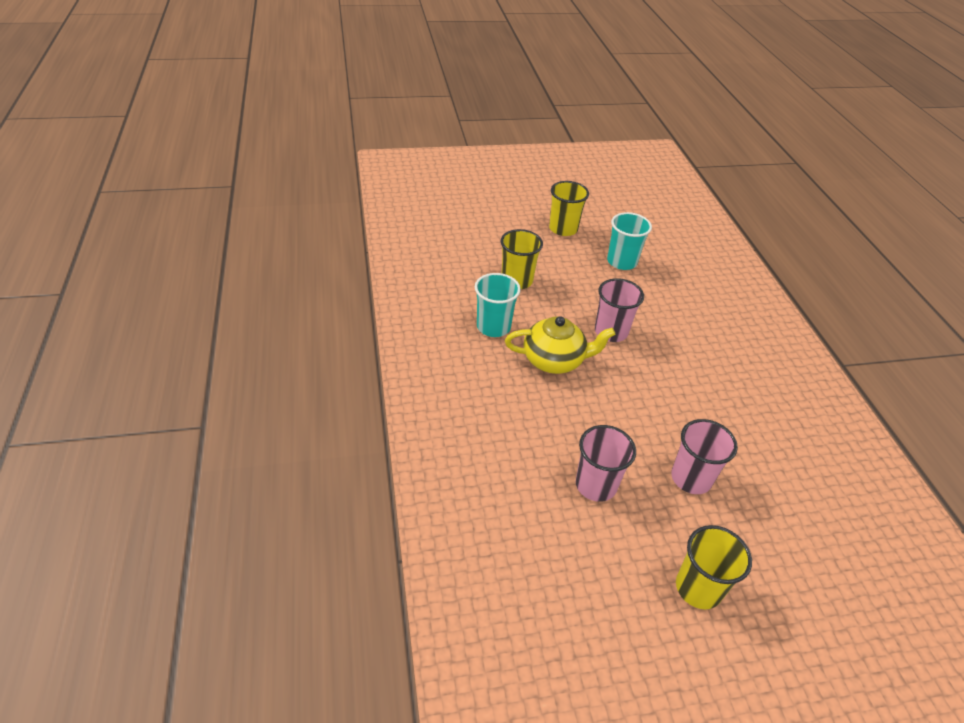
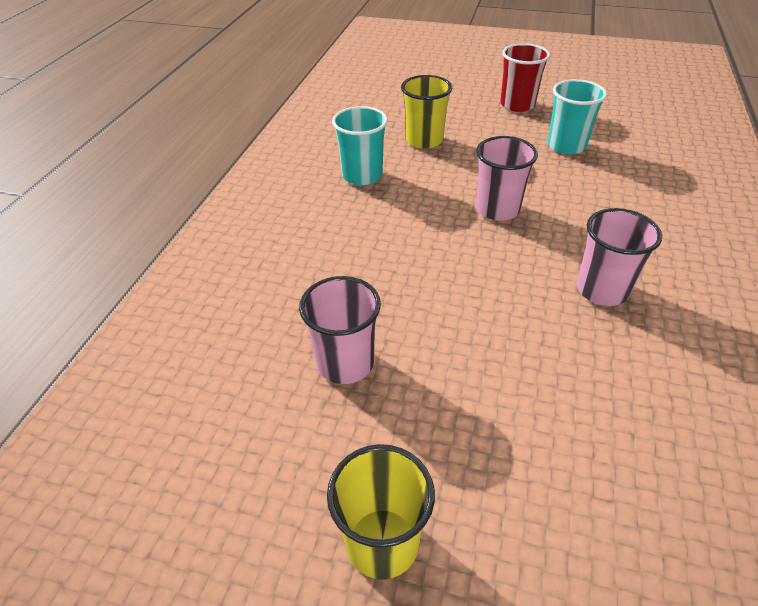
camera: 30 degrees right, 0 degrees up
(554, 360) = (404, 221): yellow teapot -> none
(563, 229) = (517, 105): yellow cup -> red cup
(691, 478) = (480, 397): pink cup -> pink cup (602, 290)

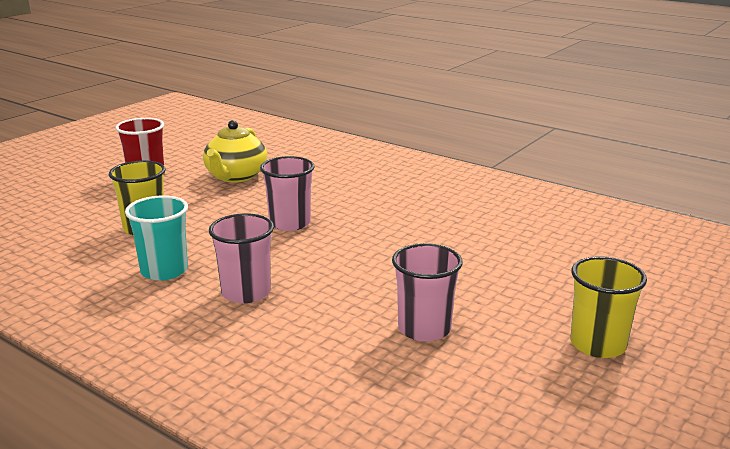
camera: 70 degrees left, 20 degrees down
(566, 146) = (235, 176): turquoise cup -> yellow teapot
(602, 290) = (415, 213): pink cup -> pink cup (246, 292)

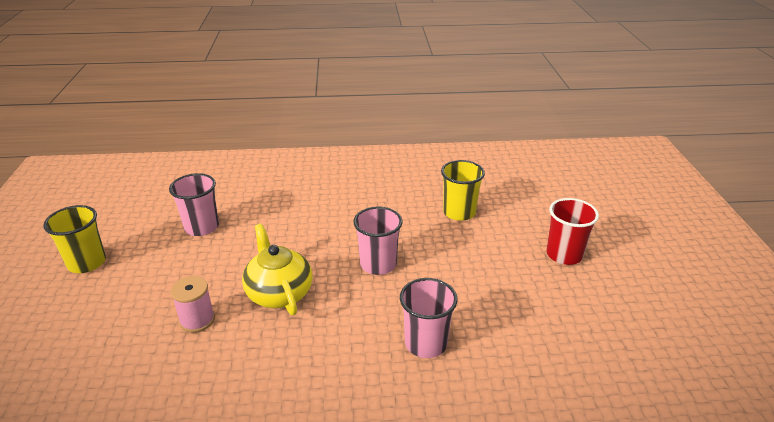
camera: 140 degrees right, 10 degrees up
(164, 271) = (391, 194): turquoise cup -> none
(235, 176) = (505, 294): yellow teapot -> yellow teapot (279, 293)
(246, 292) = (326, 203): pink cup -> pink cup (425, 343)
(492, 246) = (197, 320): none -> pink spool

